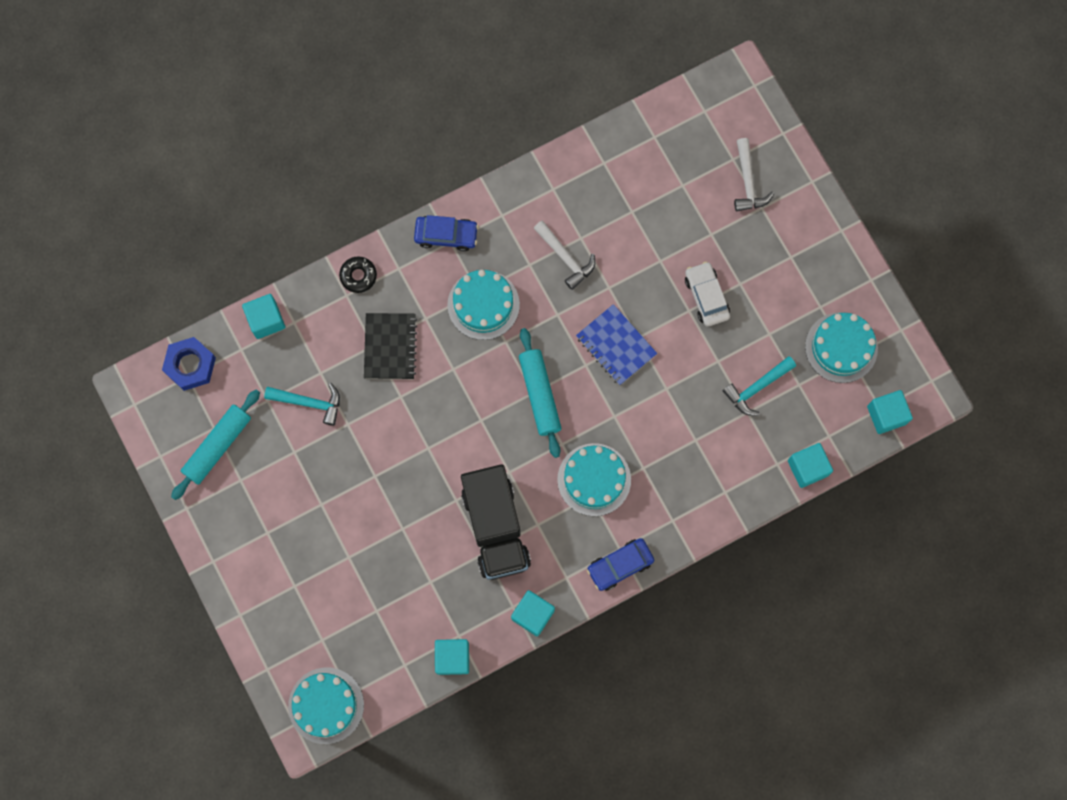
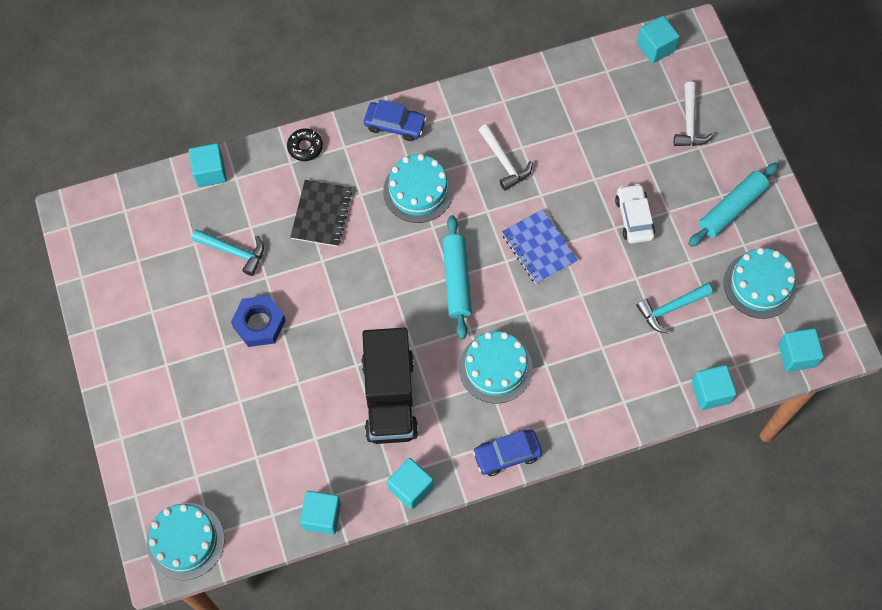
camera: 10 degrees right, 10 degrees down
(190, 365) = (129, 200): blue nut -> blue nut (259, 323)
(217, 446) = (137, 277): turquoise rolling pin -> turquoise rolling pin (731, 208)
(701, 101) = (655, 47): none -> turquoise cube

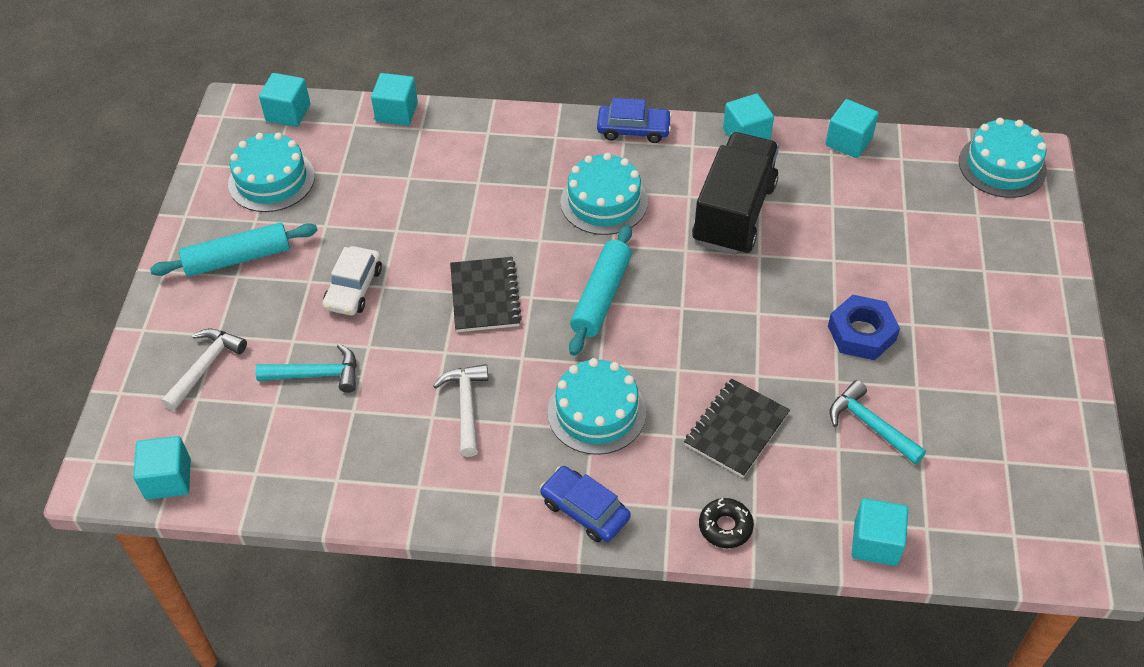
camera: 155 degrees left, 15 degrees down
(539, 248) = (484, 296): blue notebook -> black notebook
(670, 309) = (381, 191): turquoise hammer -> turquoise hammer (317, 374)

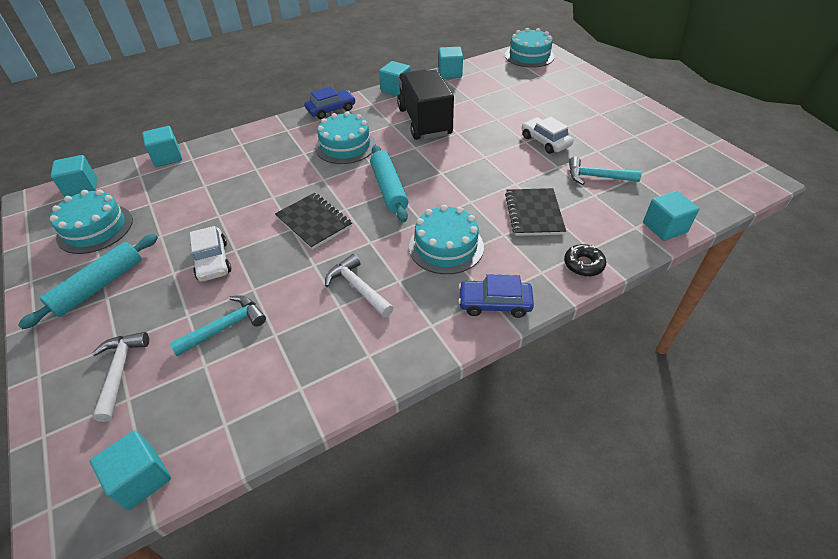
camera: 35 degrees left, 5 degrees down
(861, 333) = (545, 141): blue nut -> white car

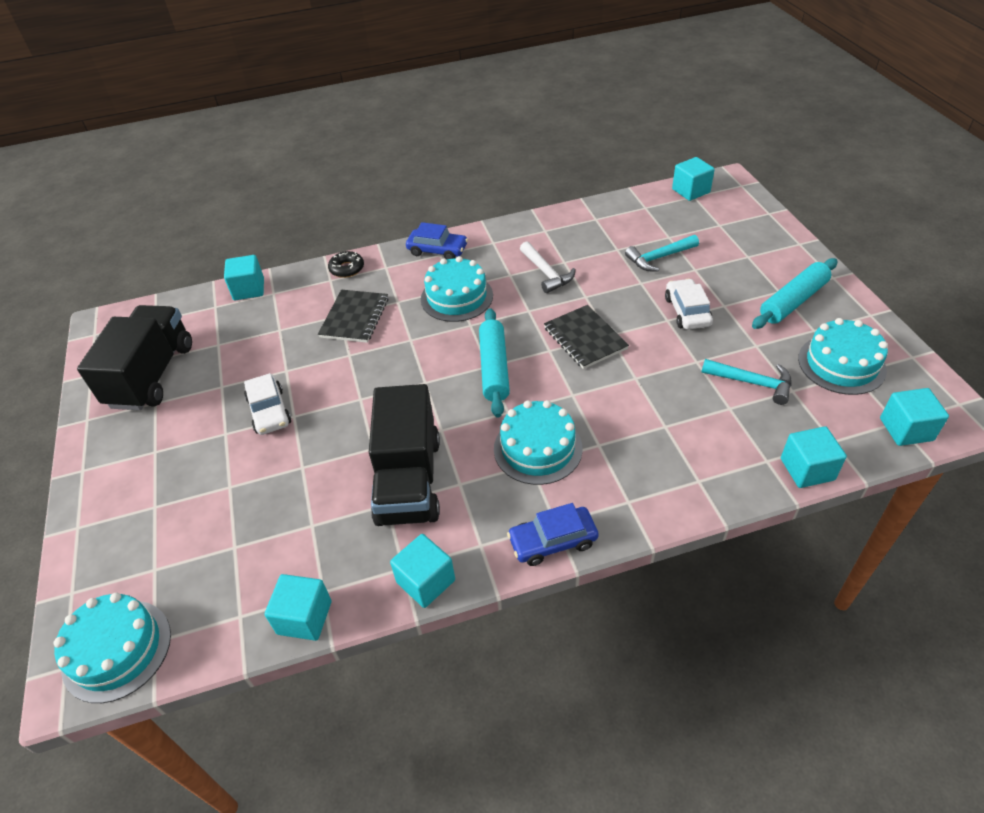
camera: 165 degrees left, 0 degrees up
(120, 371) = (734, 239): white hammer -> none
(596, 177) = (257, 350): turquoise hammer -> turquoise hammer (752, 383)
(660, 150) = (152, 375): none -> black truck

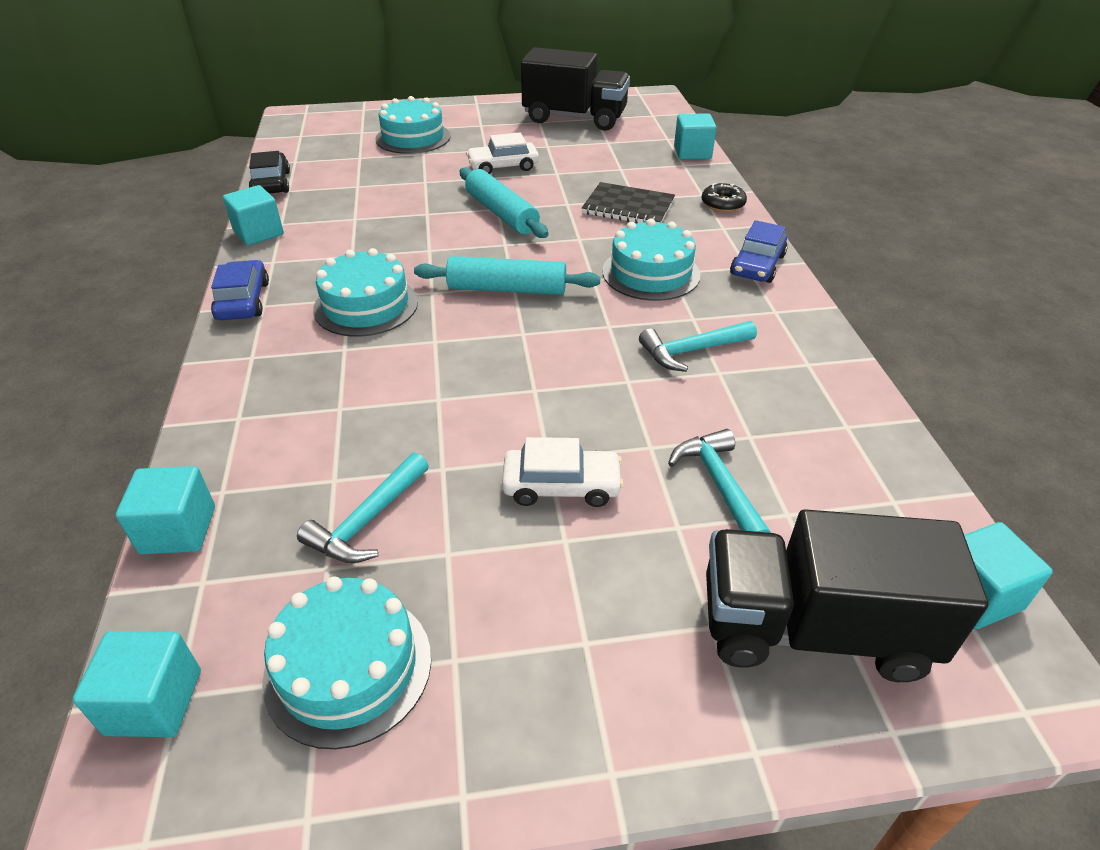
camera: 95 degrees right, 5 degrees down
(117, 650) = (304, 125): turquoise cake -> turquoise cake (413, 137)
(304, 617) = (271, 183): turquoise cube -> black car
(409, 480) = (374, 229): black truck -> black truck (813, 629)
(546, 273) = (691, 351): white hammer -> turquoise hammer
(585, 338) = (534, 366): black notebook -> none
(793, 301) = (548, 655): turquoise rolling pin -> turquoise rolling pin (502, 213)

